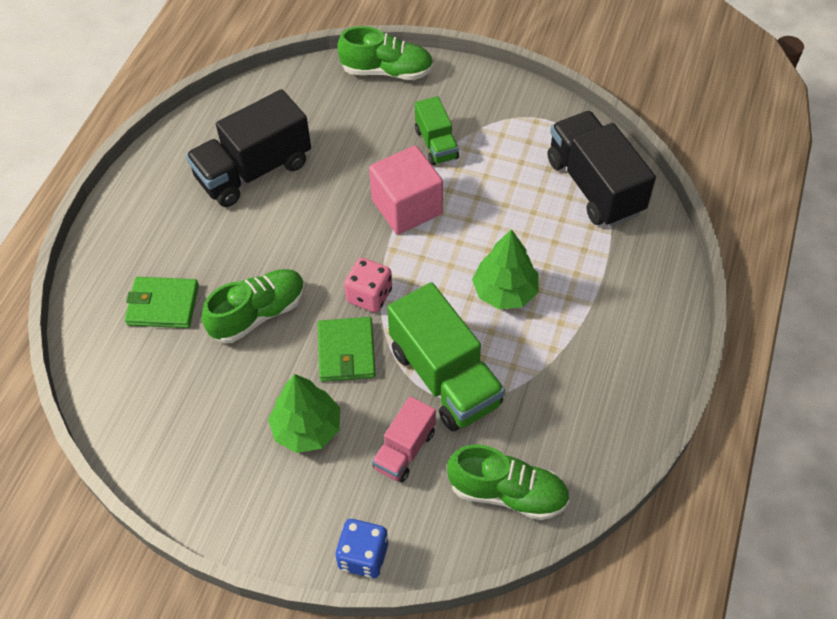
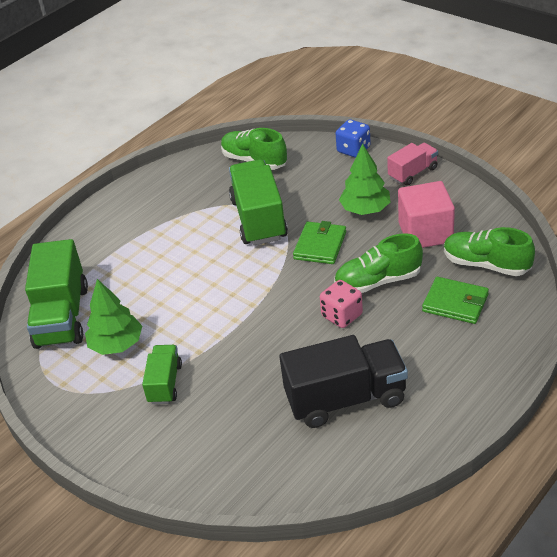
camera: 155 degrees left, 15 degrees down
(369, 296) = (286, 276): pink dice -> pink dice (342, 315)
(387, 71) = (166, 476): green shoe -> green shoe (486, 264)
(404, 450) = (305, 189): pink truck -> pink truck (413, 173)
(407, 207) = (222, 334): pink cube -> pink cube (425, 232)
(505, 292) = (185, 259): green tree -> green tree (116, 344)
(594, 186) = (62, 316): black truck -> green truck

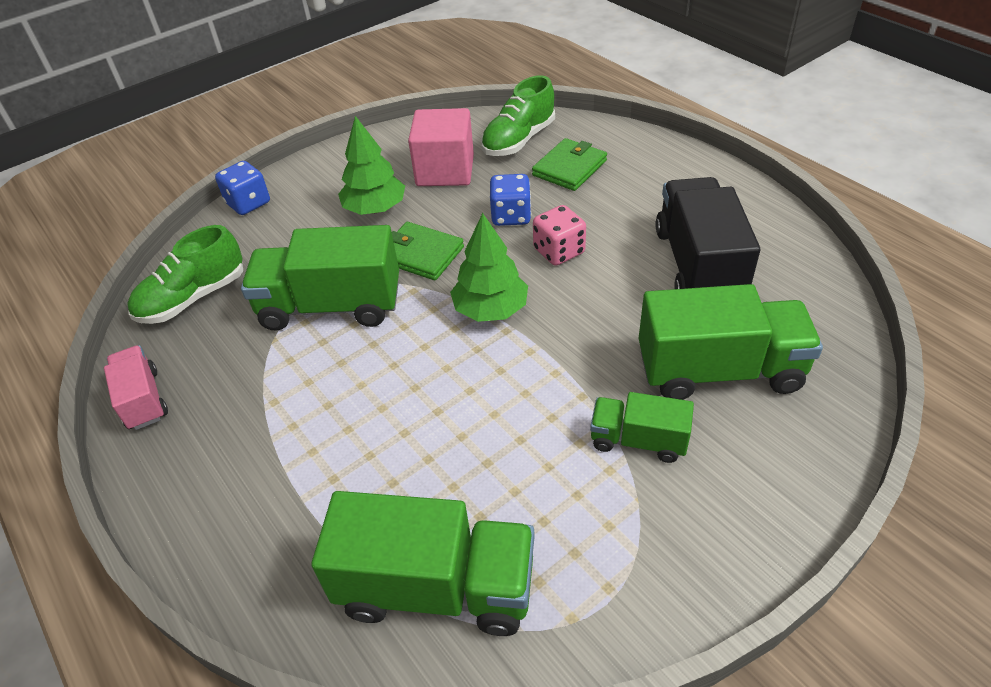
camera: 80 degrees left, 5 degrees up
(116, 344) = (536, 501): green tree -> green tree (491, 309)
(231, 420) = (719, 370): none -> green truck
(378, 281) = (511, 216): green shoe -> blue dice
(413, 173) = (332, 164): pink truck -> pink truck (143, 400)

